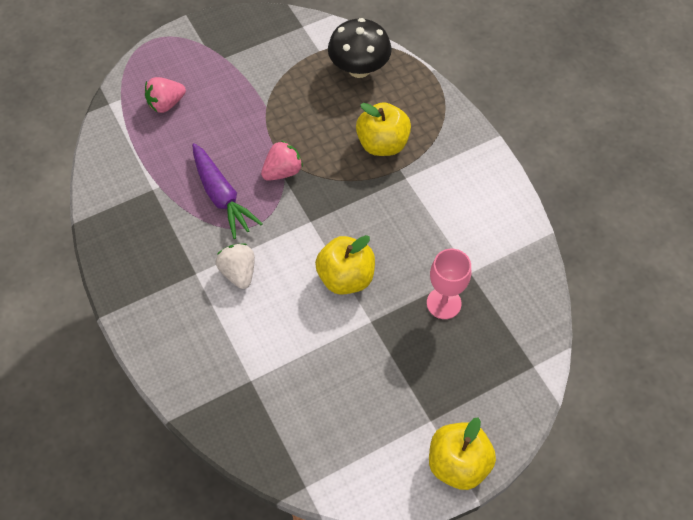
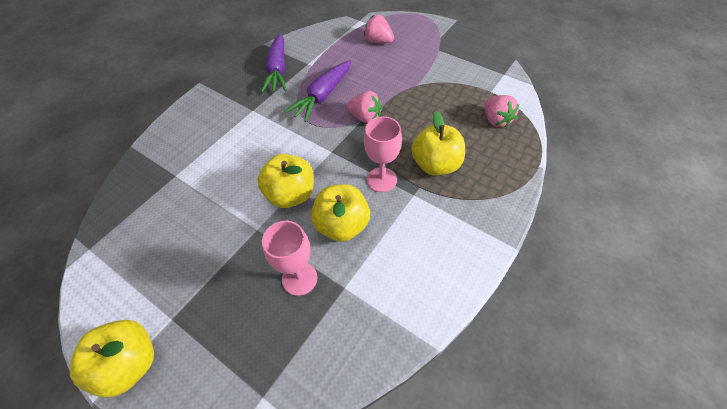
camera: 65 degrees right, 5 degrees down
(142, 224) = (277, 70): none -> purple carrot
(238, 272) = (263, 131): white strawberry -> none
(359, 69) = (496, 120): black mushroom -> pink strawberry
(373, 194) = (381, 180): none -> pink goblet
(406, 248) = (342, 225): none -> yellow apple

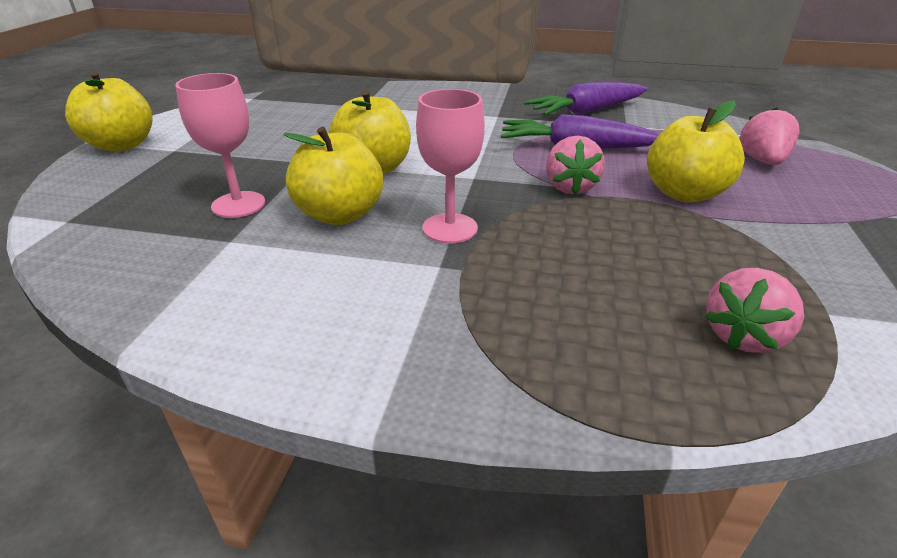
camera: 65 degrees right, 20 degrees down
(435, 165) = (529, 276): yellow apple -> yellow apple (684, 193)

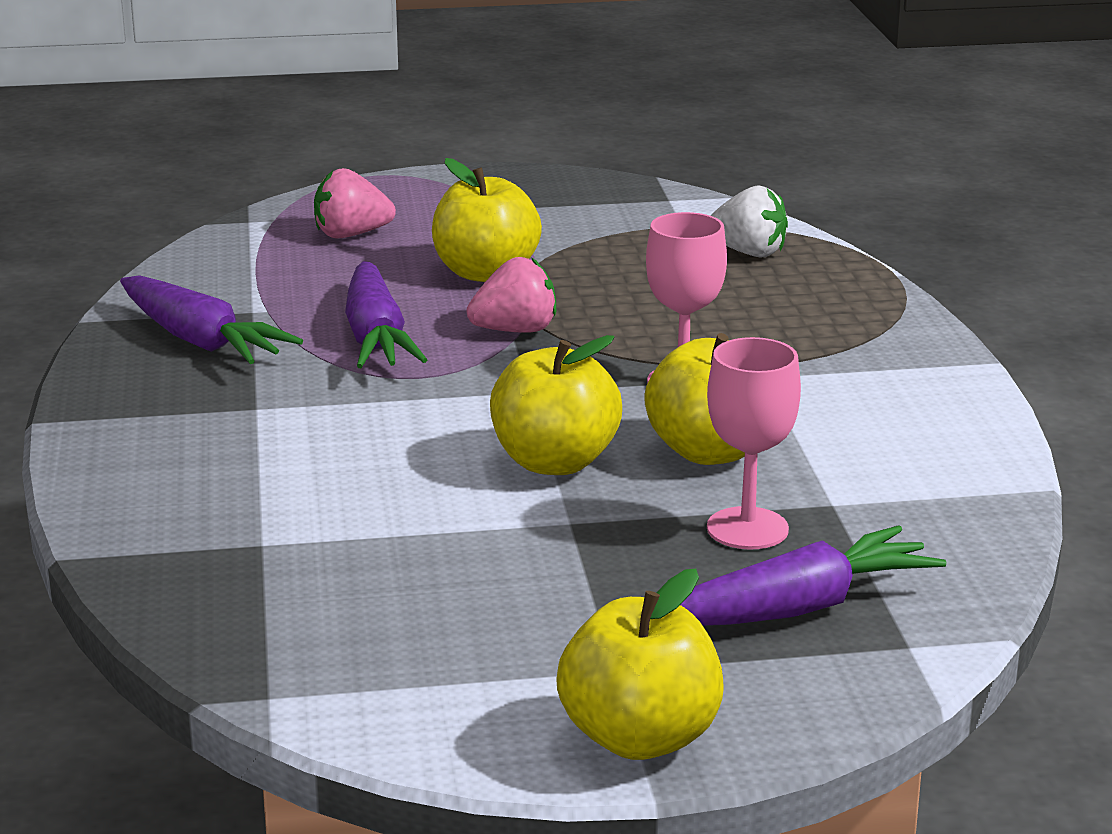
camera: 110 degrees left, 10 degrees down
(147, 199) = (797, 608): none -> purple carrot
(743, 336) = (748, 253): pink strawberry -> white strawberry

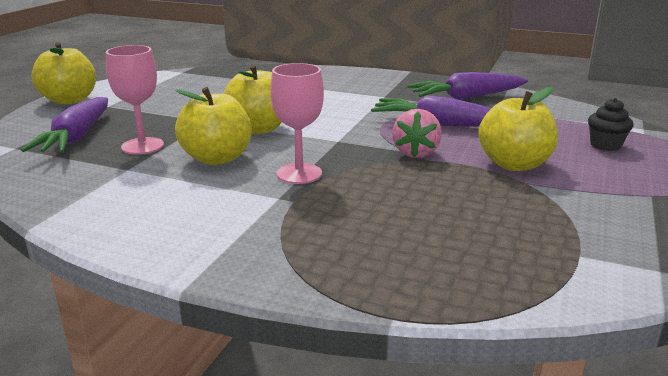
camera: 120 degrees right, 0 degrees up
(351, 235) = (605, 145): pink strawberry -> black cupcake
(748, 253) = (495, 262): white strawberry -> none

